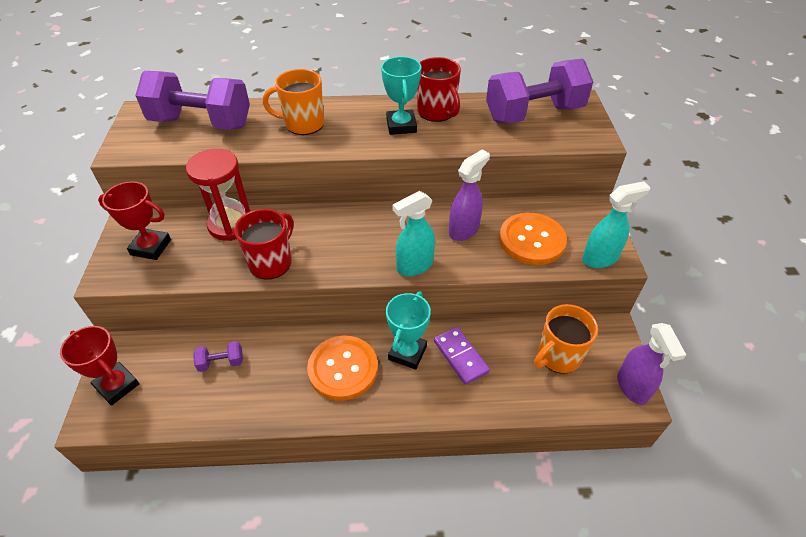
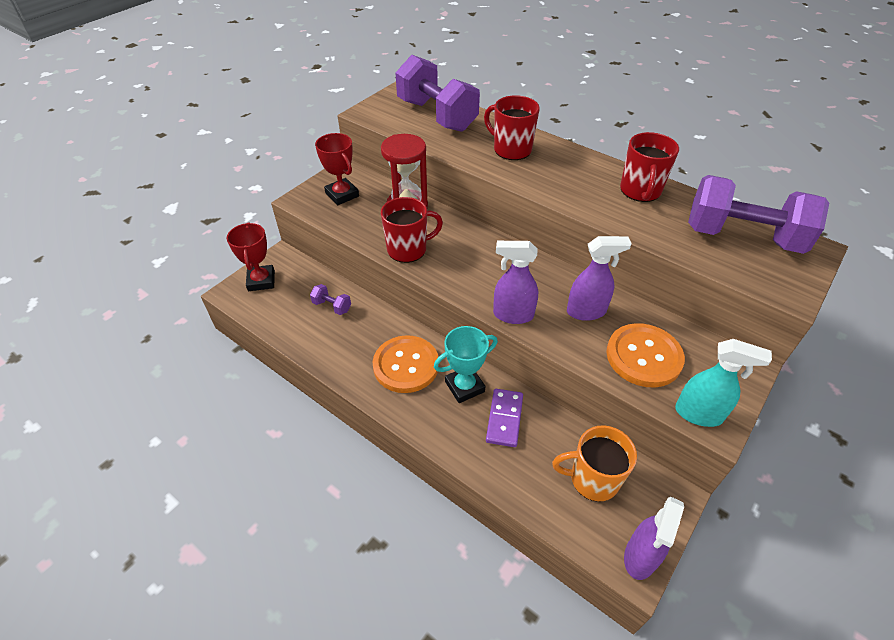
camera: 40 degrees right, 0 degrees up
(303, 124) = (511, 149): orange mug -> red mug
(401, 126) = (593, 188): turquoise trophy -> none
(414, 266) = (512, 315): turquoise spray bottle -> purple spray bottle

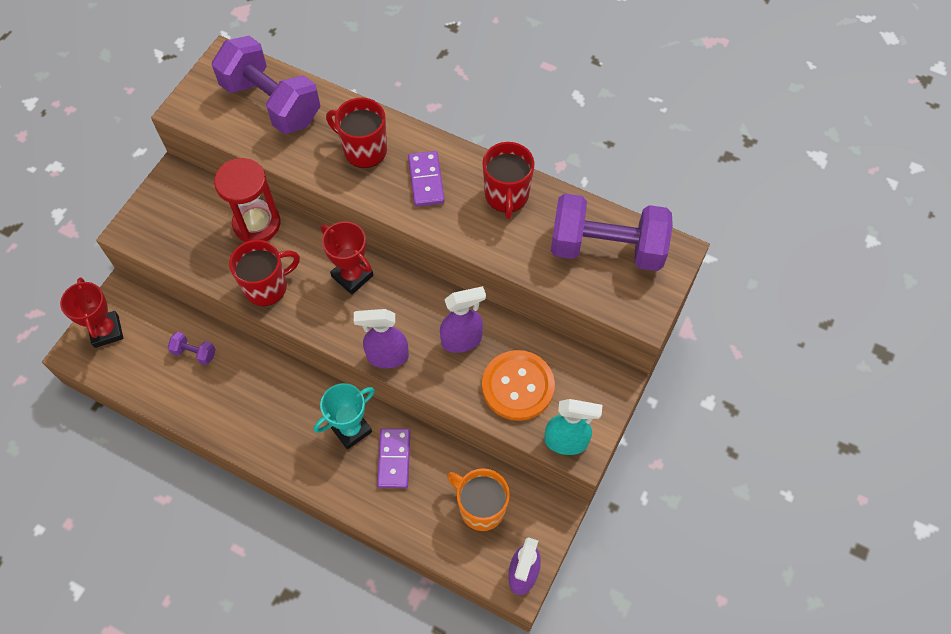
camera: 10 degrees left, 15 degrees up
(342, 195) = (177, 216): red trophy -> red trophy (352, 276)
(406, 365) = (287, 414): orange button -> none
(565, 173) = (426, 180): none -> purple domino
(592, 479) = (481, 508): orange mug -> orange mug turned 45 degrees clockwise

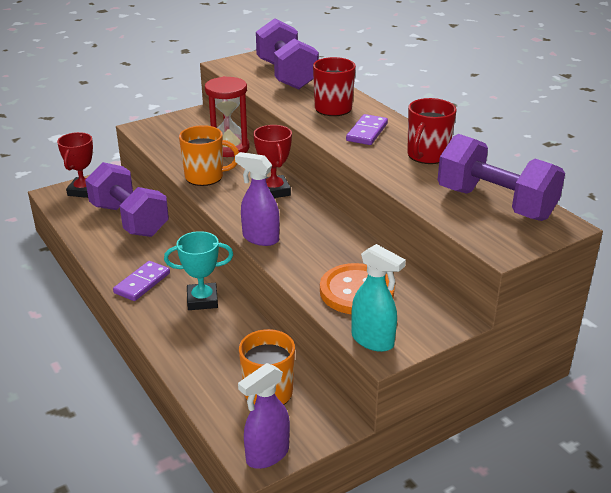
camera: 30 degrees right, 30 degrees down
(194, 353) = (129, 220): purple dumbbell -> purple dumbbell, size x2.45
(267, 287) = (205, 177): red mug -> orange mug
(394, 459) = (220, 330): purple domino -> purple domino (142, 283)
(462, 340) = (331, 250): purple spray bottle -> none

